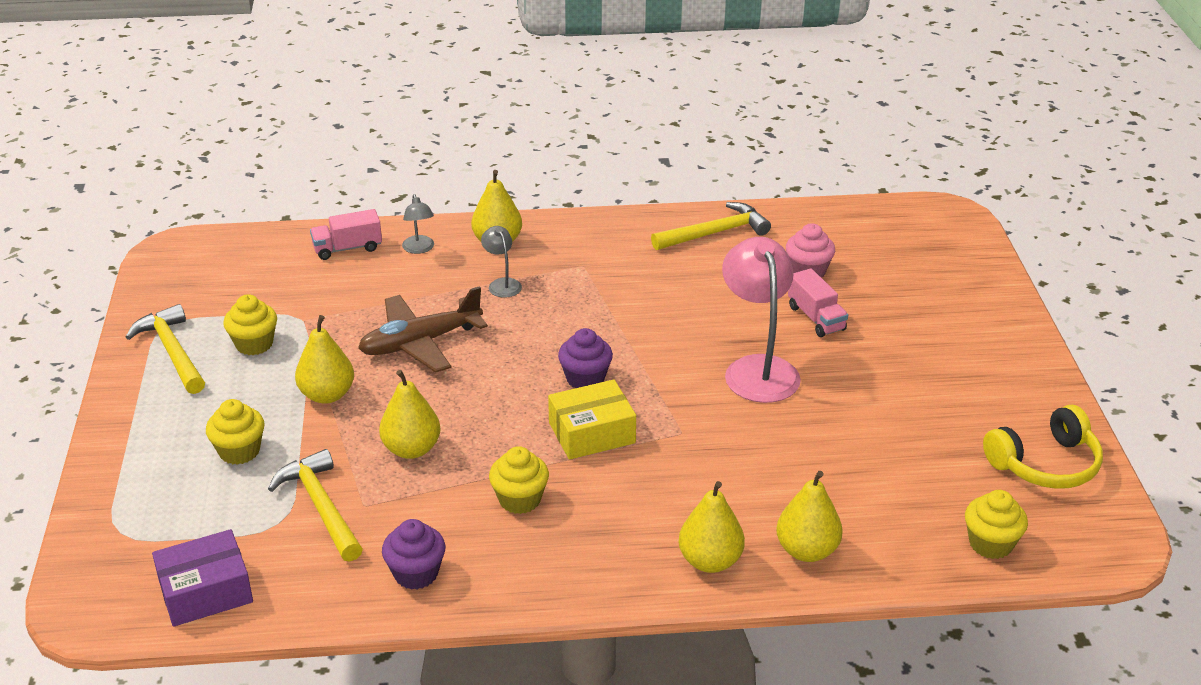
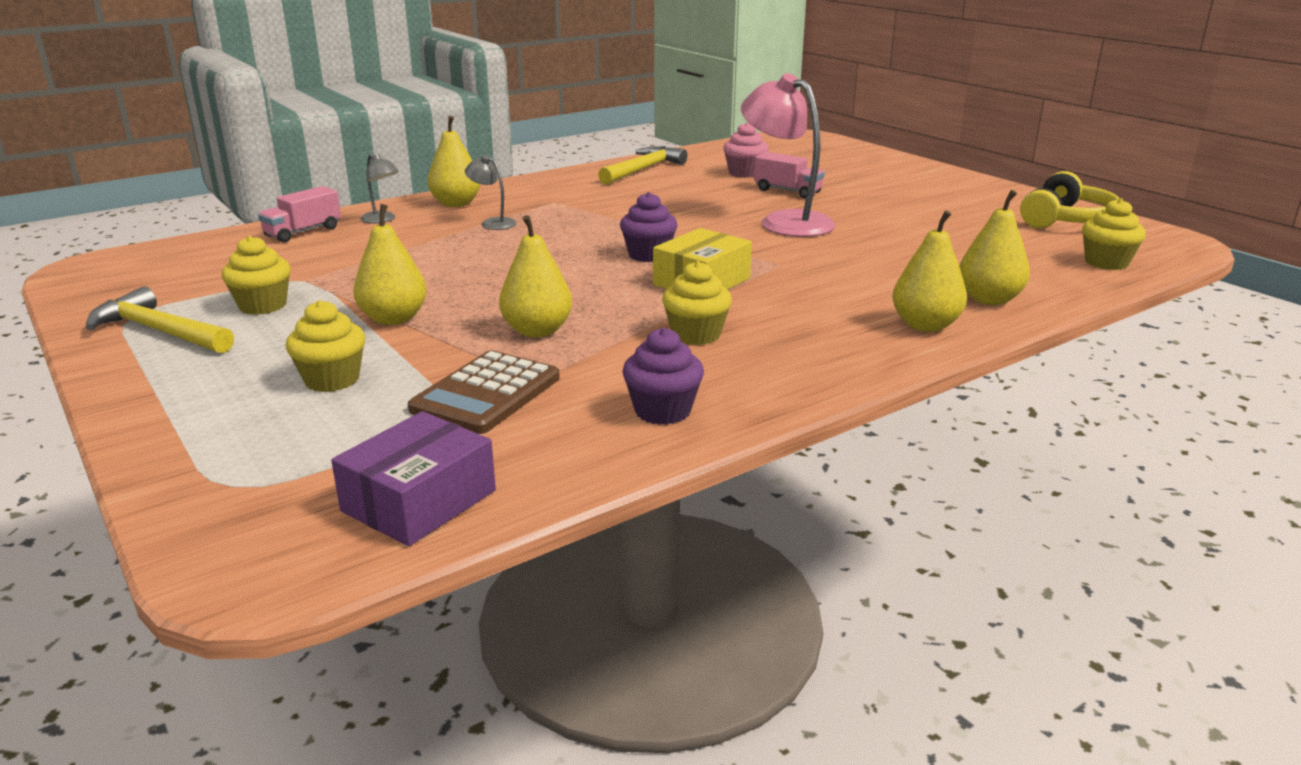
camera: 30 degrees left, 10 degrees down
(321, 507) = (486, 394): yellow hammer -> brown calculator
(420, 343) = (456, 268): brown plane -> none

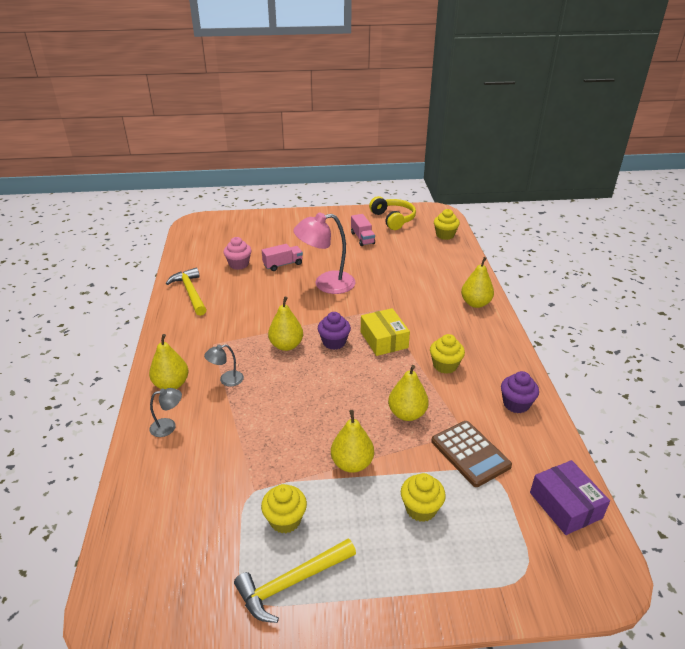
camera: 60 degrees left, 10 degrees up
(303, 232) = (154, 472): pink truck -> pink truck (362, 238)
(989, 299) = (461, 277): yellow pear -> yellow pear (286, 345)

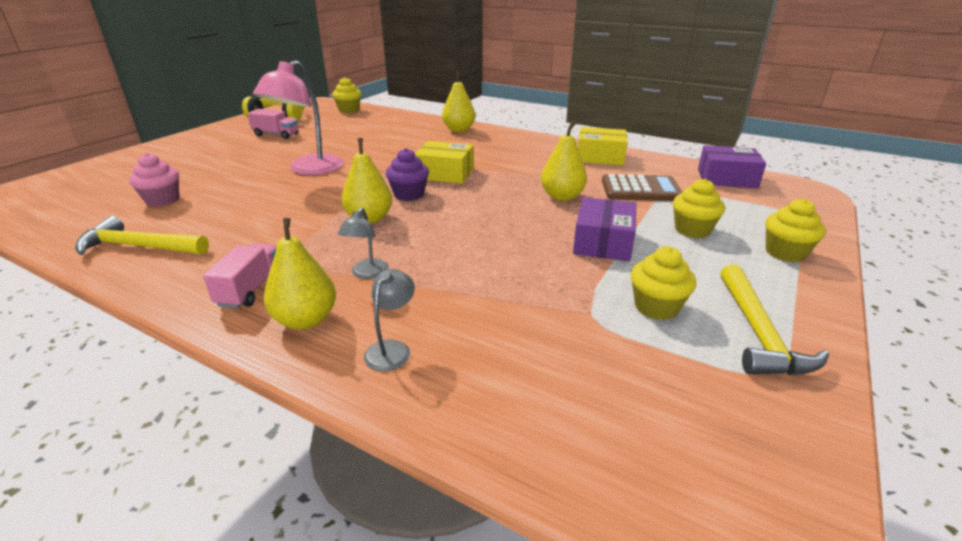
camera: 55 degrees left, 5 degrees down
(283, 264) = (226, 178): pink truck -> pink truck (251, 288)
(352, 463) = (603, 242): yellow pear -> purple box
(445, 365) = (519, 163): yellow cupcake -> yellow cupcake (785, 252)
(516, 404) = (600, 157): purple cupcake -> yellow box

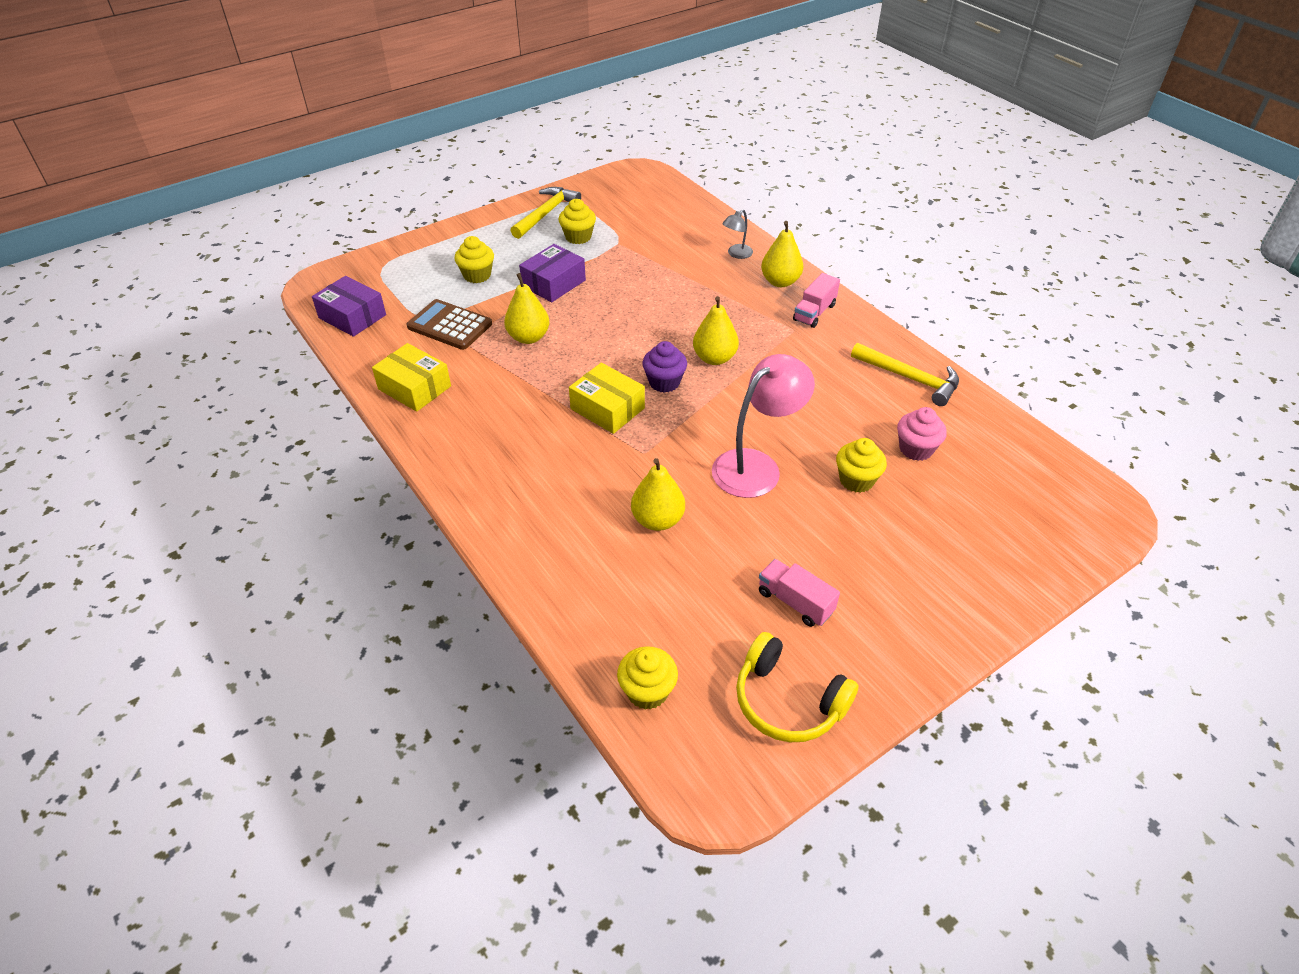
camera: 155 degrees left, 15 degrees up
(367, 274) = (734, 303): grey lamp -> none
(459, 130) = (512, 520): yellow pear -> yellow pear (657, 520)
(785, 252) = (449, 243): yellow cupcake -> yellow cupcake (856, 480)

